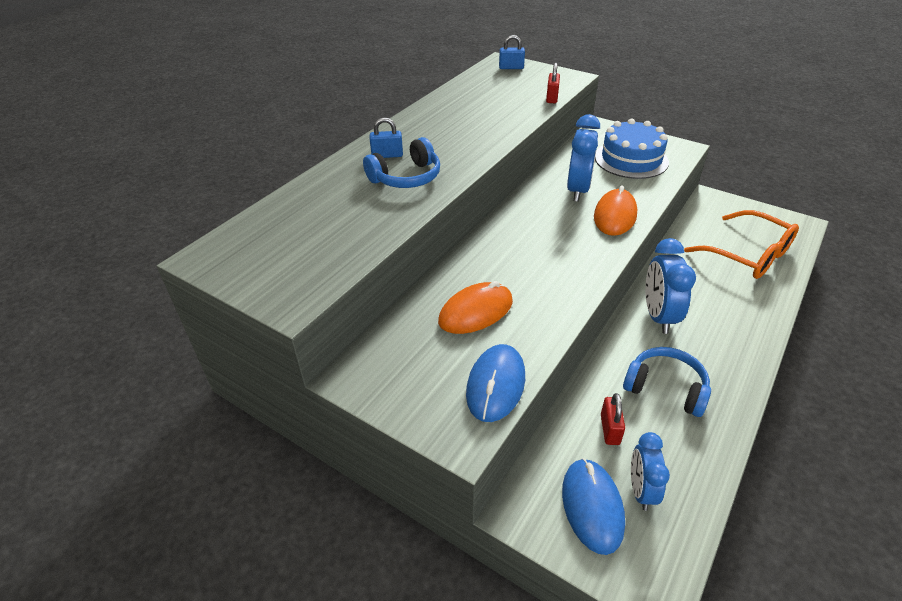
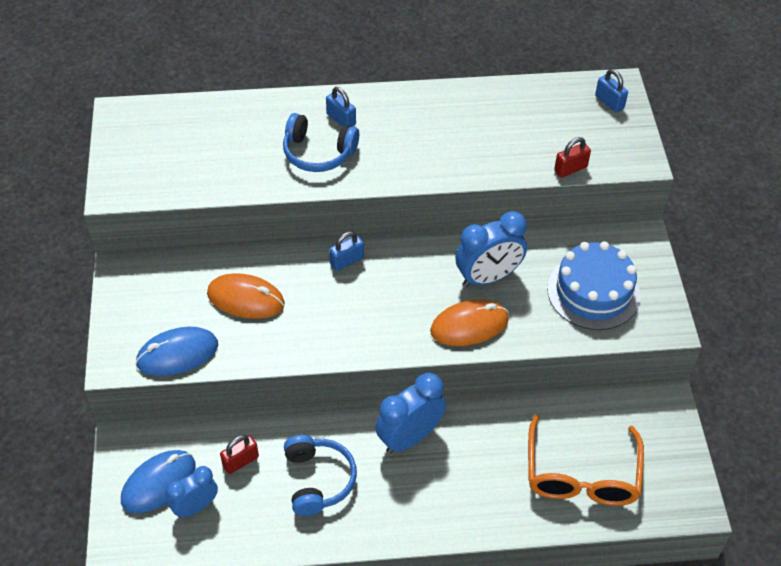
camera: 50 degrees right, 10 degrees up
(494, 242) = (347, 261): none -> blue padlock

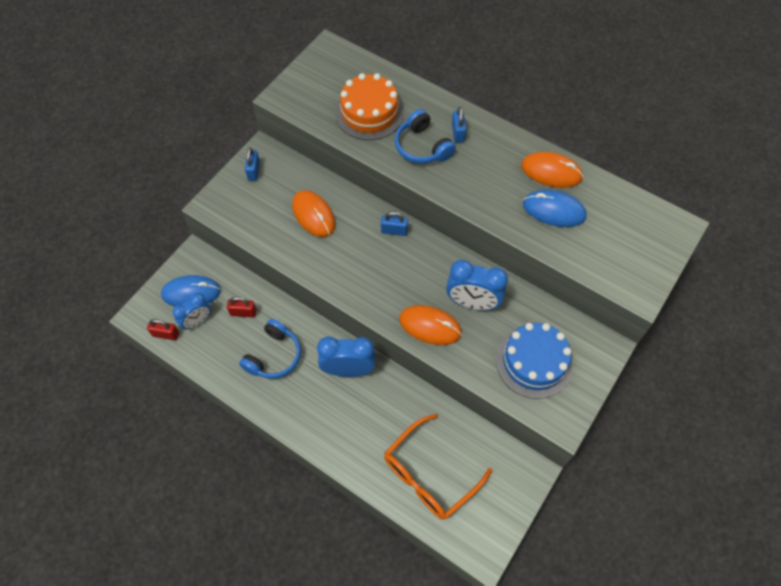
camera: 40 degrees right, 10 degrees up
(177, 354) = (246, 223): blue mouse -> blue mouse (554, 210)
(195, 507) = (197, 321): blue clock -> blue clock turned 135 degrees clockwise
(230, 152) = (369, 113): none -> orange cake
(464, 104) = (551, 172): none -> orange mouse
(570, 169) = (581, 265): red padlock -> red padlock (166, 334)
(609, 102) = (659, 235): blue padlock -> blue padlock (254, 171)

